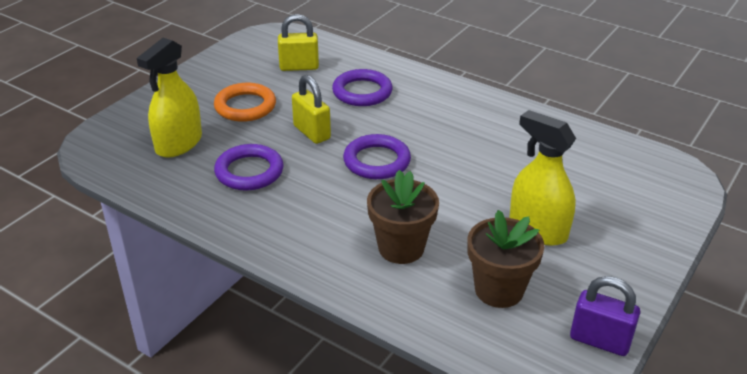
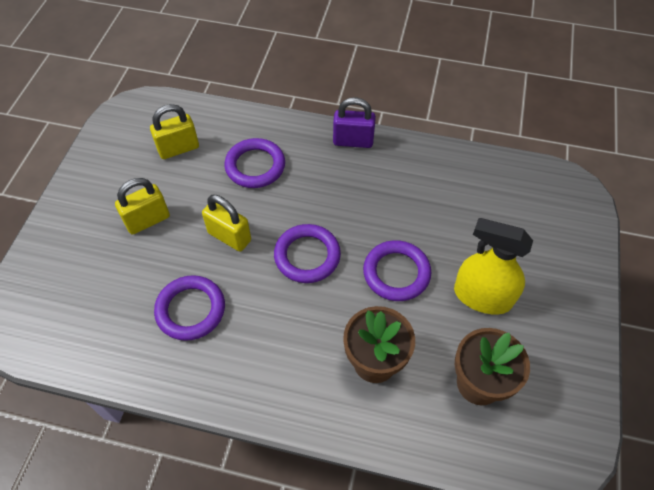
camera: 20 degrees left, 20 degrees up
(179, 143) = (102, 294): yellow spray bottle -> none
(245, 106) = (147, 220): orange ring -> yellow padlock
(457, 192) = (396, 273): none -> purple ring
(600, 340) = (582, 412): purple padlock -> purple padlock (353, 141)

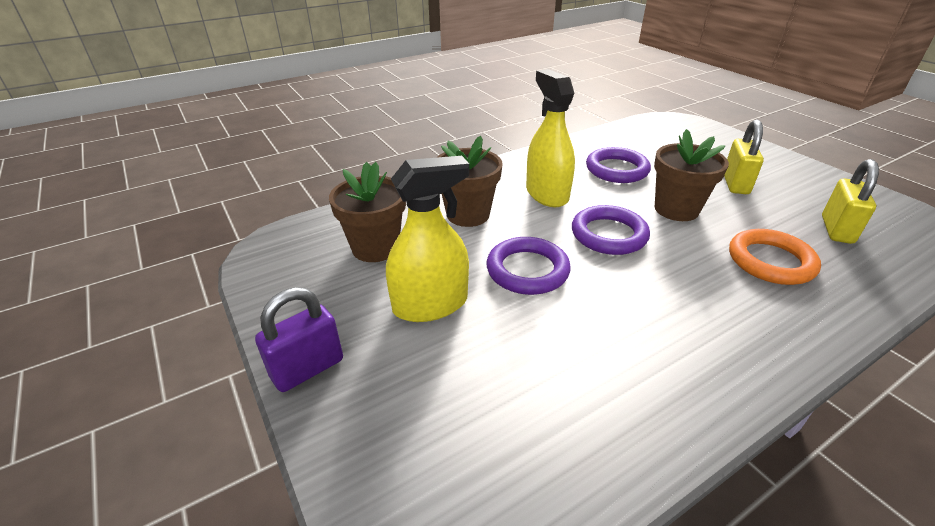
camera: 135 degrees right, 20 degrees down
(229, 237) = (676, 209): yellow padlock -> brown flower pot
(255, 166) = (770, 261): purple ring -> orange ring
(286, 331) = (547, 194): none -> yellow spray bottle
(353, 141) = (767, 358): purple padlock -> purple padlock (308, 369)

